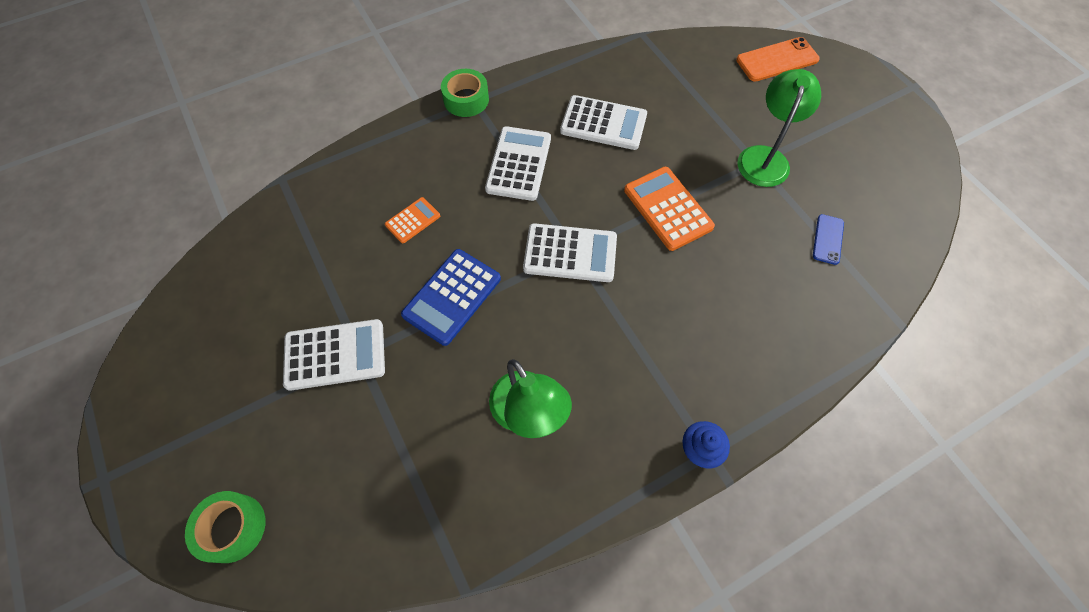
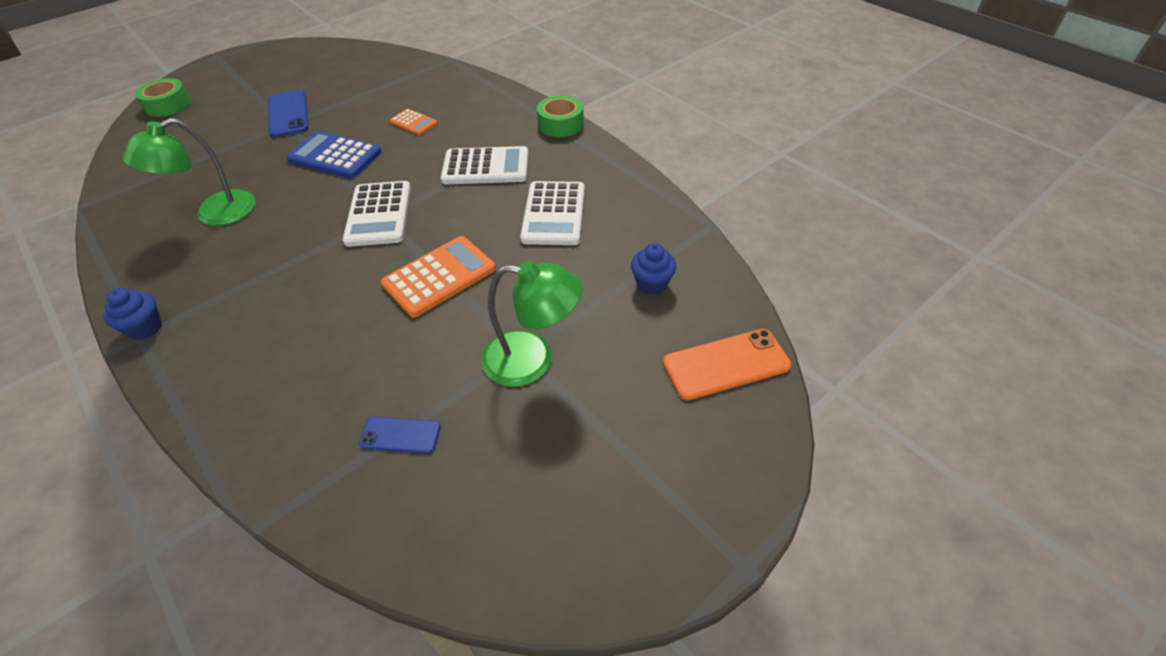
camera: 80 degrees right, 15 degrees down
(335, 354) = (288, 114): white calculator -> blue phone
(698, 80) = (652, 284): none -> blue cupcake
(777, 60) = (726, 364): orange phone -> orange phone turned 75 degrees counterclockwise

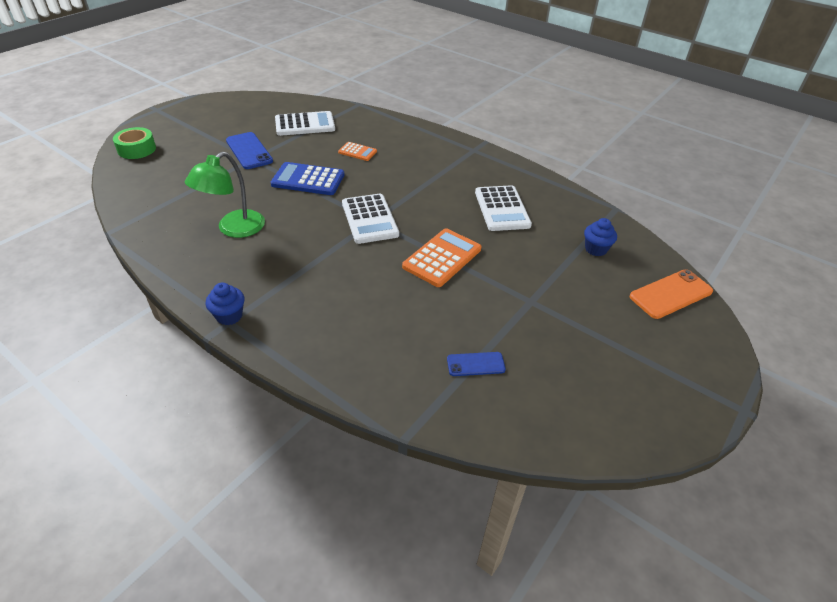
camera: 15 degrees left, 5 degrees down
(486, 167) = (433, 180): white calculator -> white calculator (305, 124)
(532, 360) = (541, 305): green lamp -> none
(560, 124) = (472, 147): green tape -> none

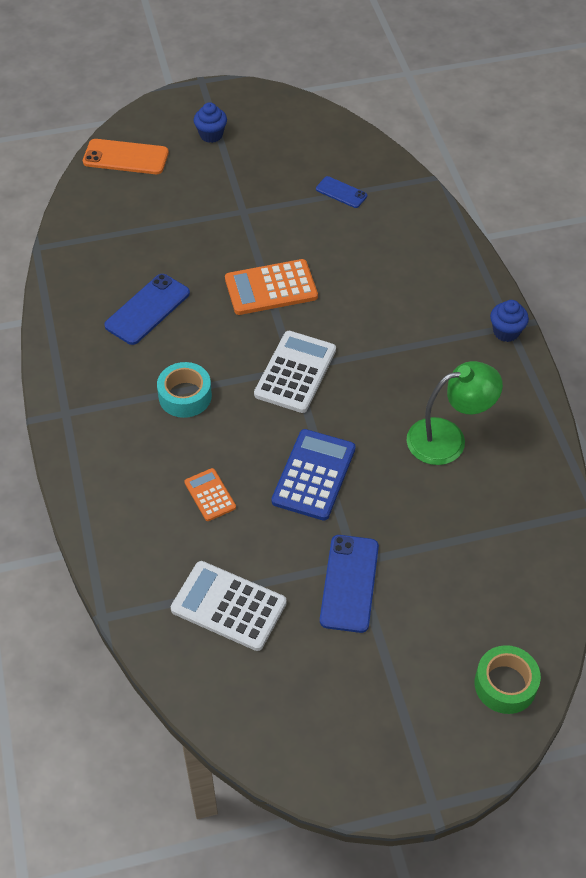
camera: 140 degrees left, 10 degrees up
(308, 180) = (313, 475): blue calculator -> blue calculator turned 120 degrees counterclockwise
(422, 181) = (185, 396): none -> turquoise tape
(502, 209) = (147, 309): white calculator -> blue phone
(596, 249) = (124, 221): blue cupcake -> blue cupcake (211, 135)

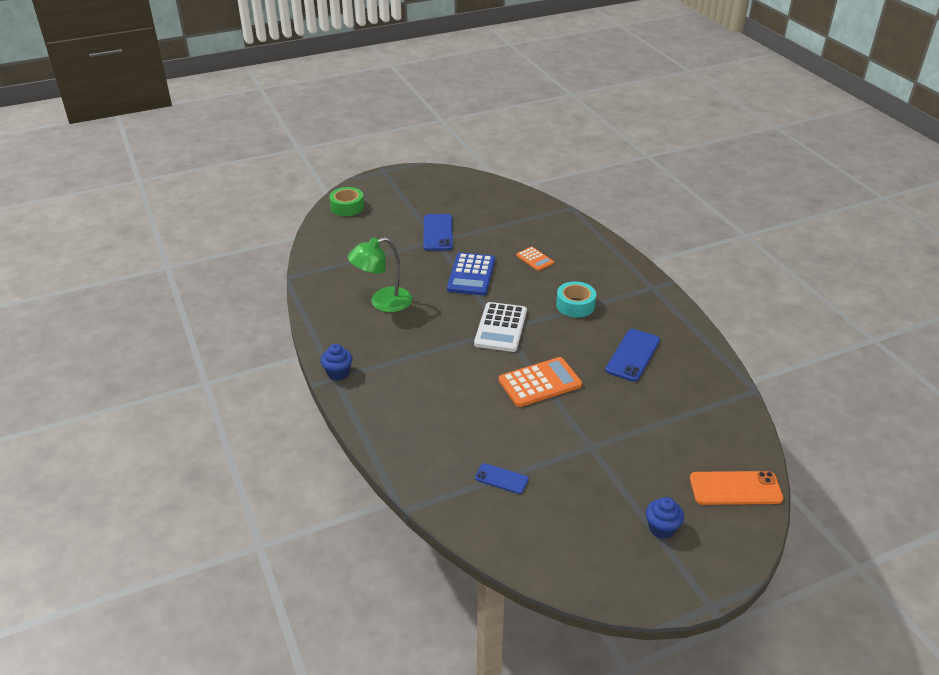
camera: 170 degrees right, 15 degrees down
(228, 606) = (504, 218): white calculator -> none

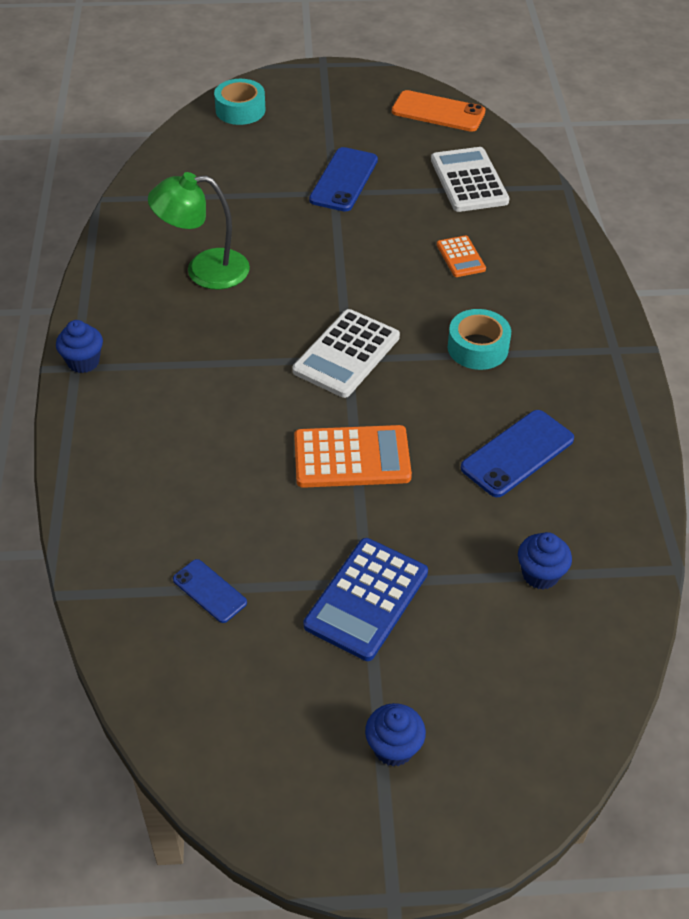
camera: 20 degrees right, 10 degrees up
(347, 207) = (240, 110): green tape -> turquoise tape
(471, 275) = (353, 259): blue calculator -> blue calculator (366, 599)
(513, 217) = (468, 181): none -> white calculator
(685, 414) = (540, 574): none -> blue cupcake
(735, 488) = (546, 721): orange phone -> orange phone (438, 112)

